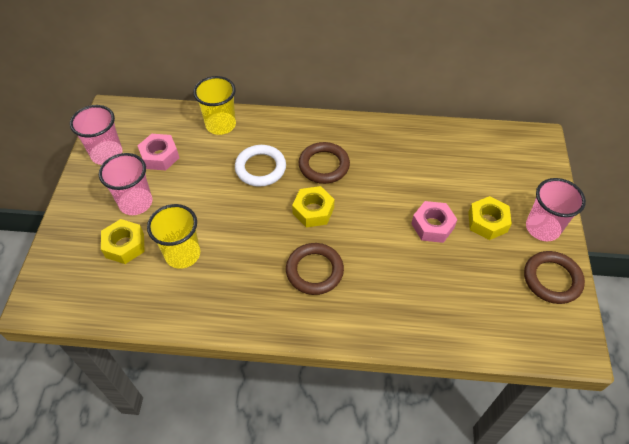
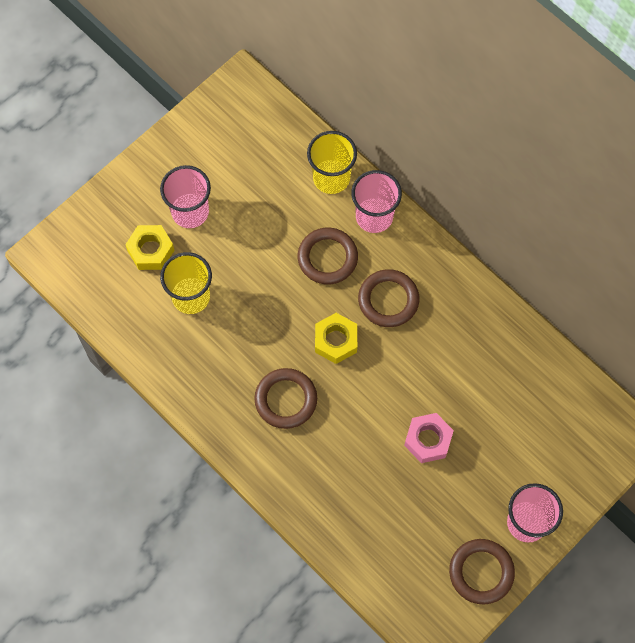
camera: 40 degrees right, 15 degrees up
(107, 154) = (203, 135): pink cup -> pink cup (374, 216)
(160, 156) = (247, 174): pink nut -> none
(260, 168) = (327, 258): white ring -> brown ring
(487, 222) = (482, 476): yellow nut -> none

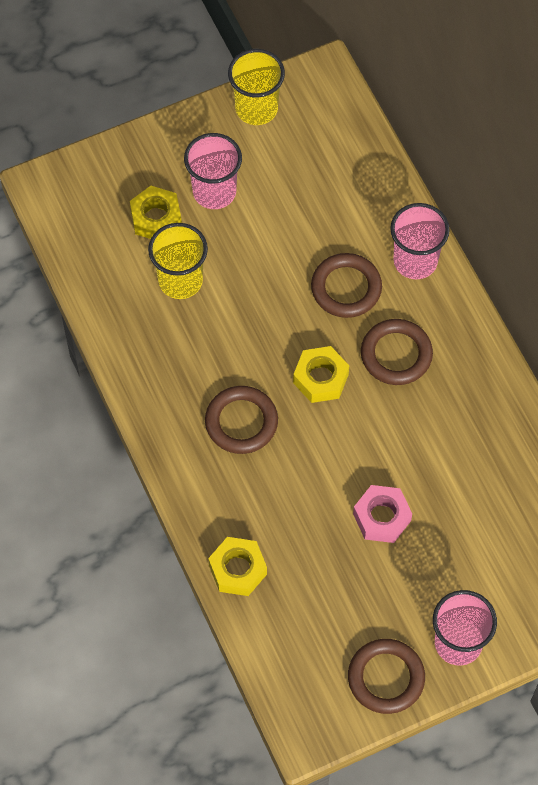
camera: 20 degrees right, 5 degrees down
(329, 525) = (237, 569): none -> yellow nut
(331, 178) = (383, 205): yellow cup -> yellow cup (256, 108)

